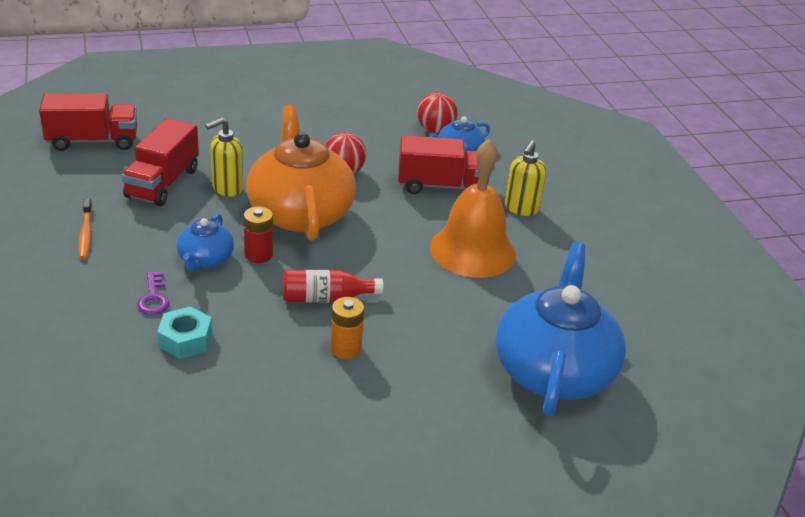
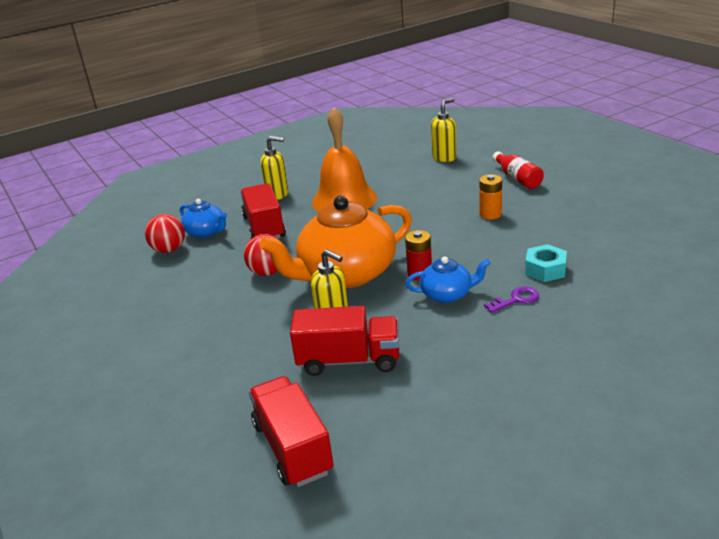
camera: 100 degrees left, 5 degrees down
(85, 234) = (467, 371): orange toothbrush -> none
(326, 298) = (446, 234): red bottle -> red bottle (517, 178)
(553, 370) = (444, 157): blue teapot -> yellow soap dispenser

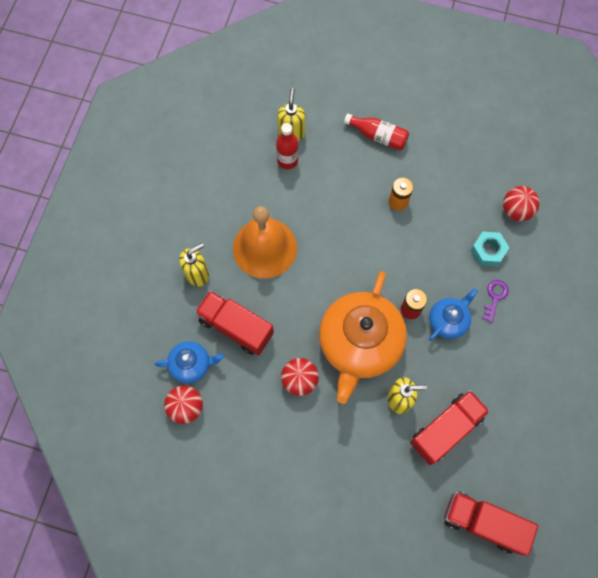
camera: 45 degrees left, 40 degrees up
(423, 168) = (287, 160): none -> red bottle
(608, 257) = (516, 210): none -> red ball

